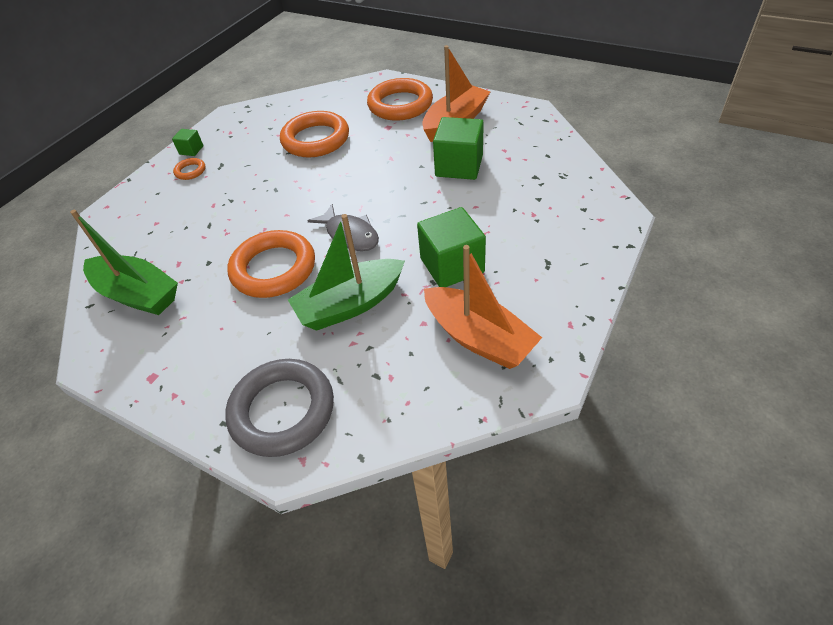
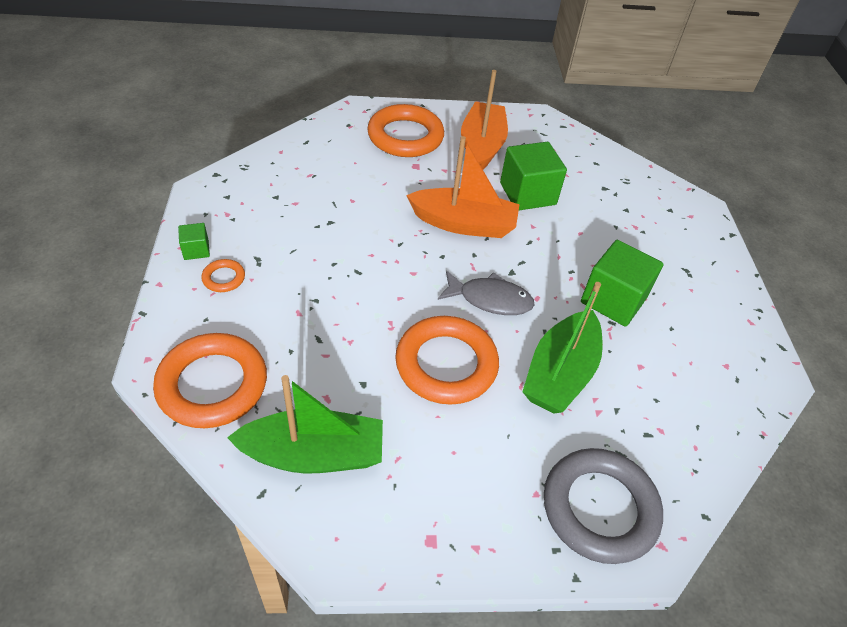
camera: 40 degrees left, 0 degrees up
(316, 139) = (348, 199): orange ring -> orange ring (212, 384)
(479, 338) = (696, 362): orange boat -> orange boat (464, 224)

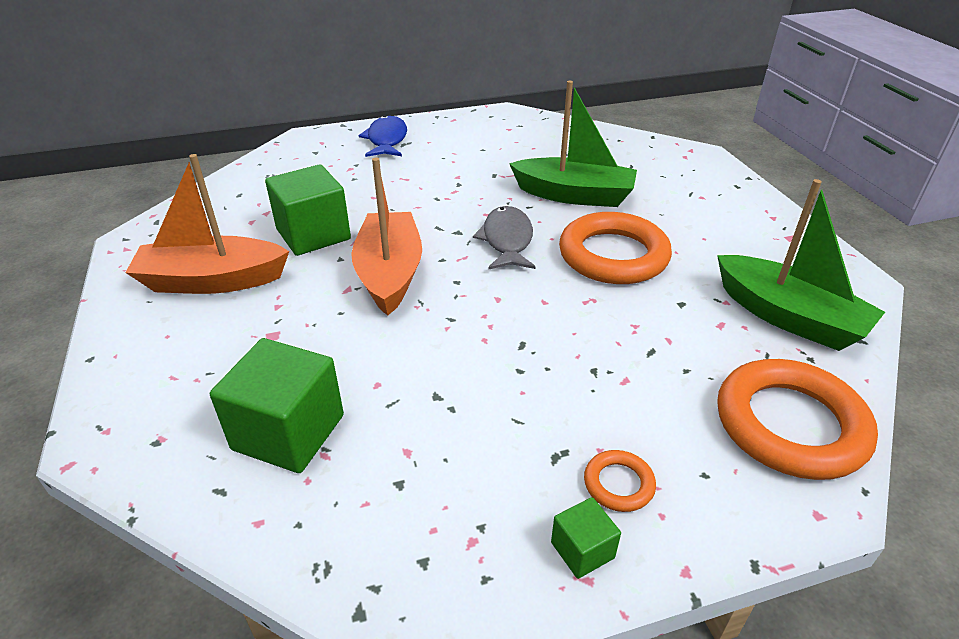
camera: 100 degrees left, 10 degrees down
(314, 454) = (788, 317): green boat -> green boat turned 150 degrees clockwise
(405, 136) = (192, 360): orange ring -> none
(599, 508) = (686, 172): grey ring -> none
(613, 300) = (464, 175): green cube -> green cube (288, 432)
(695, 259) = (387, 140): none -> blue fish

